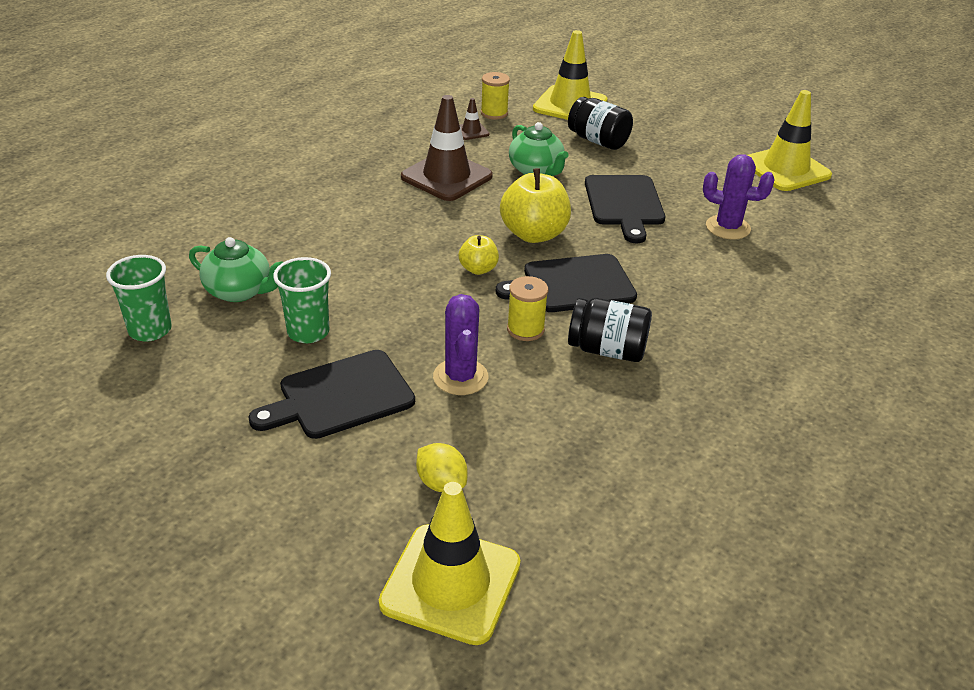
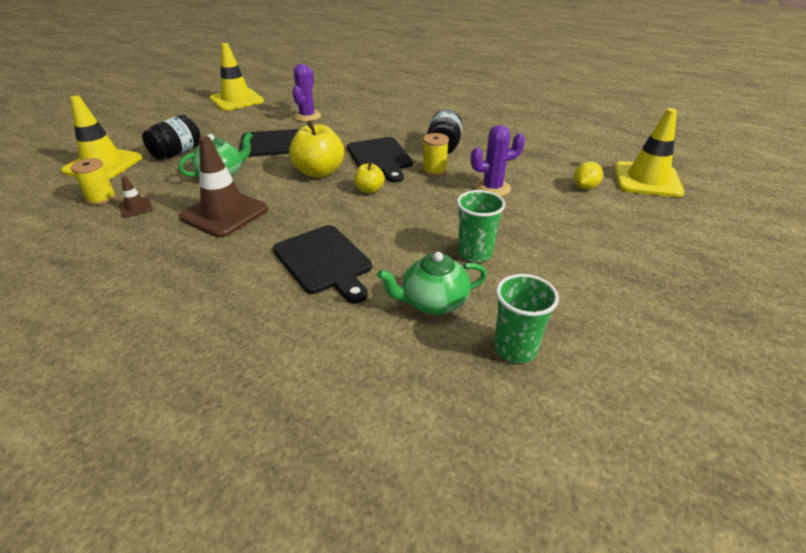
camera: 95 degrees left, 0 degrees up
(239, 291) = (433, 302): green teapot -> green teapot turned 120 degrees counterclockwise
(340, 396) = (537, 229): black cutting board -> black cutting board (324, 262)

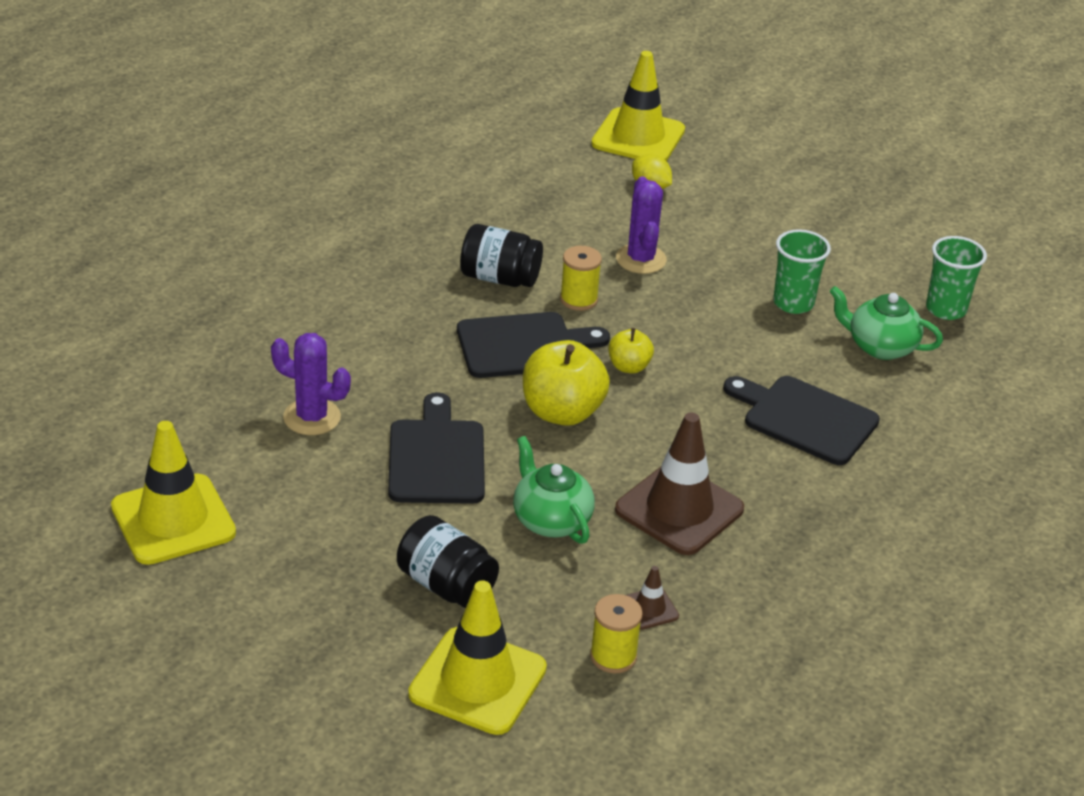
camera: 85 degrees left, 0 degrees up
(324, 262) = (805, 418): black cutting board -> black cutting board turned 120 degrees counterclockwise
(433, 302) = (880, 346): green teapot -> green teapot turned 120 degrees clockwise

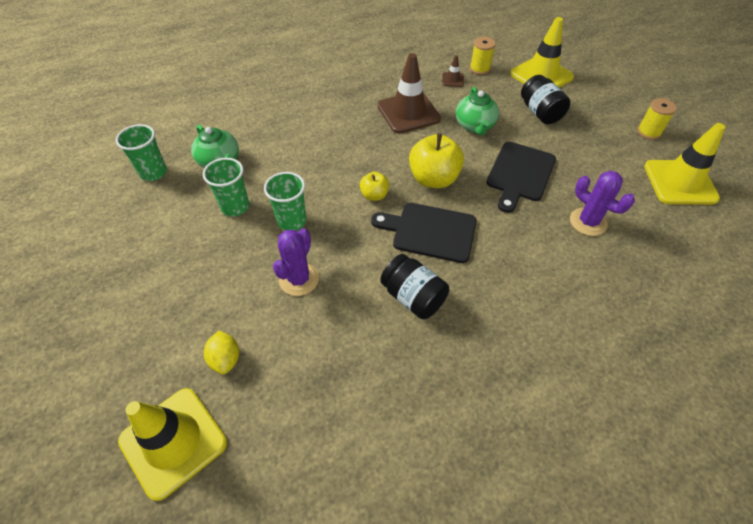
camera: 150 degrees left, 15 degrees up
(578, 299) = (369, 257): yellow spool -> yellow spool (648, 132)
(706, 308) = (292, 221): none -> green cup
(805, 418) = (305, 136): black cutting board -> none

